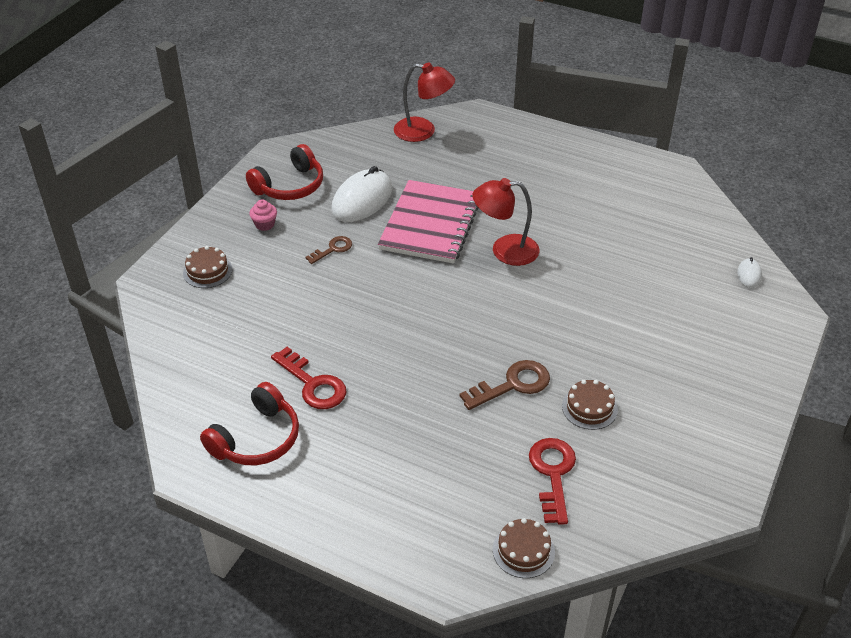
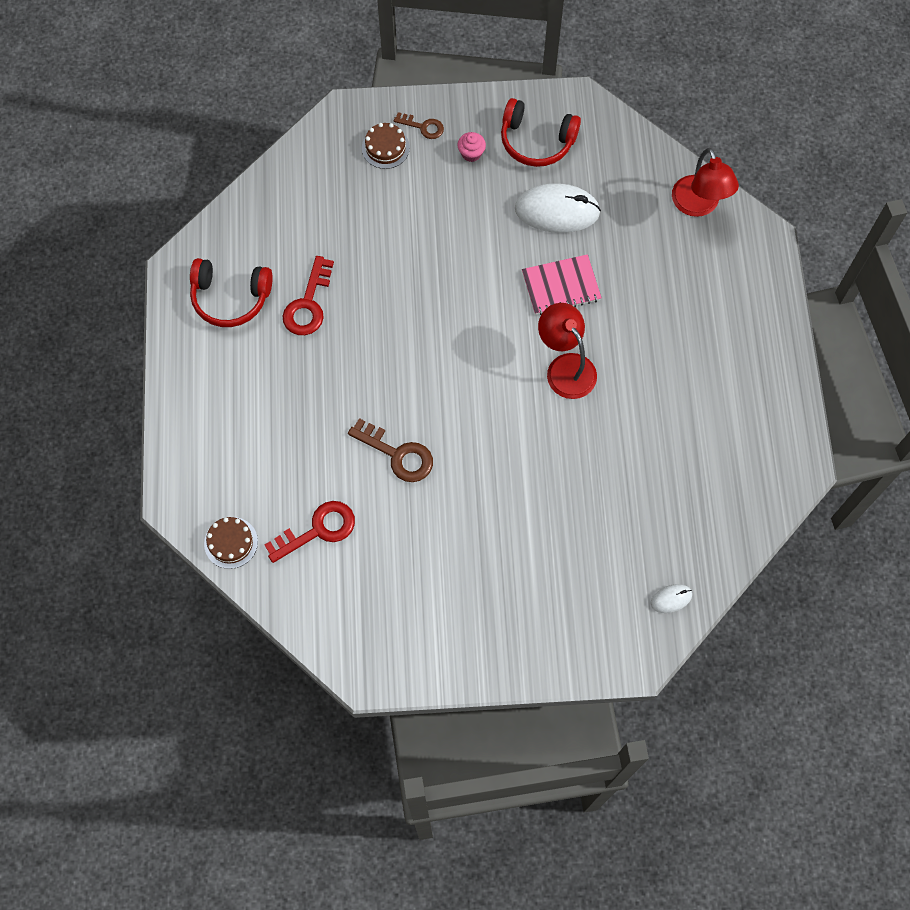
camera: 60 degrees right, 25 degrees up
(332, 249) = (474, 226): brown key -> brown key (423, 127)
(430, 224) = (561, 286): pink notebook -> pink notebook, size x0.61
(589, 408) = (407, 527): brown cake -> none

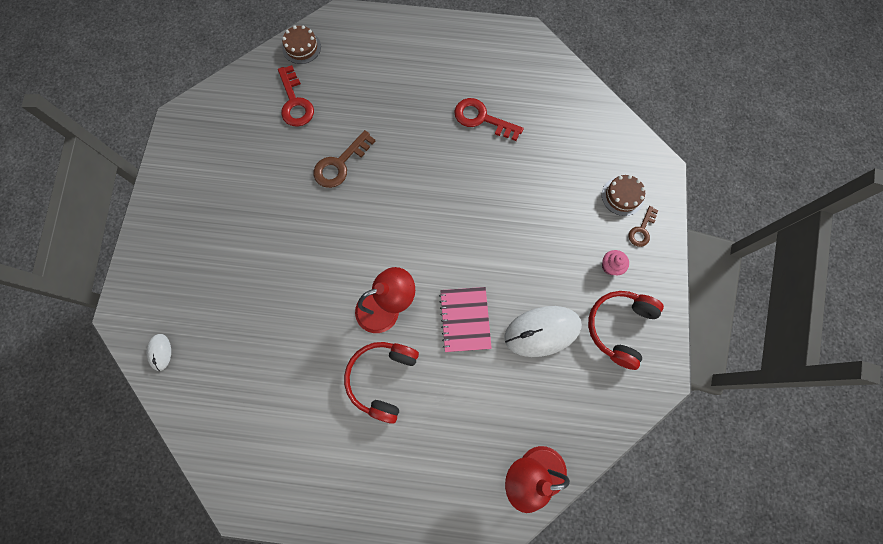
camera: 100 degrees right, 5 degrees up
(230, 298) = (496, 67): red headphones -> red headphones (382, 378)
(557, 211) = (542, 331): white mouse -> white mouse turned 60 degrees clockwise

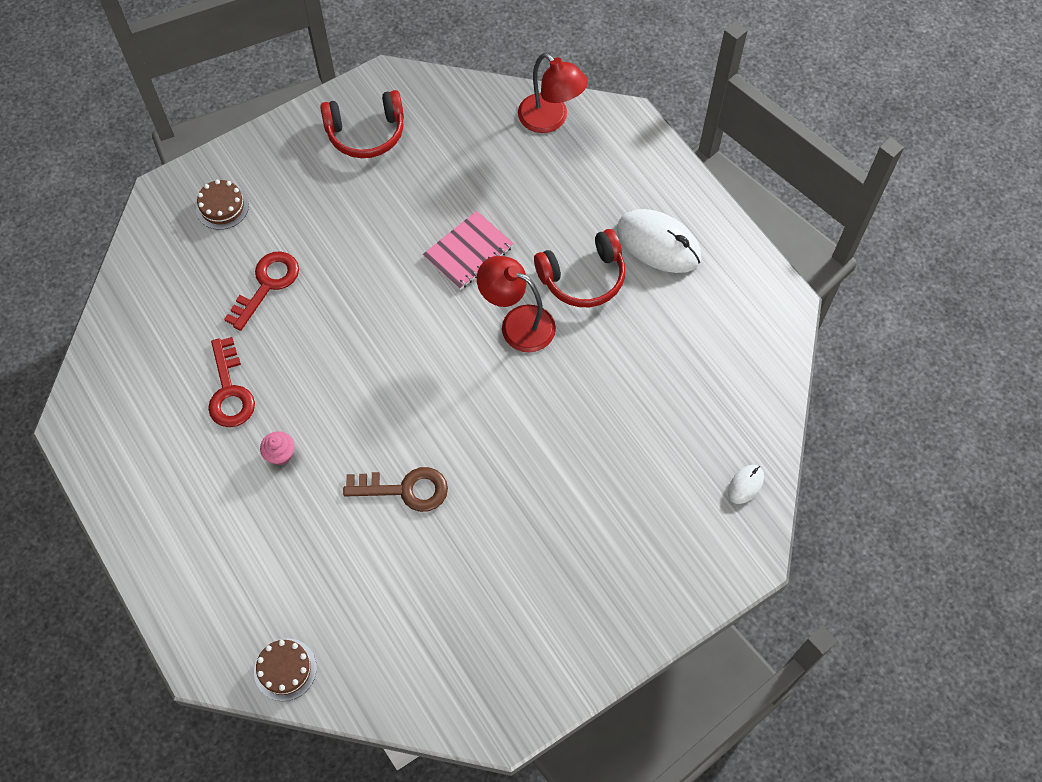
camera: 130 degrees left, 10 degrees down
(295, 102) = (368, 607): red key -> red key (267, 285)
(542, 331) = (423, 186): white mouse -> white mouse (658, 244)
(610, 266) = (310, 173): pink cupcake -> pink cupcake (280, 454)
(642, 230) = (248, 170): brown key -> none

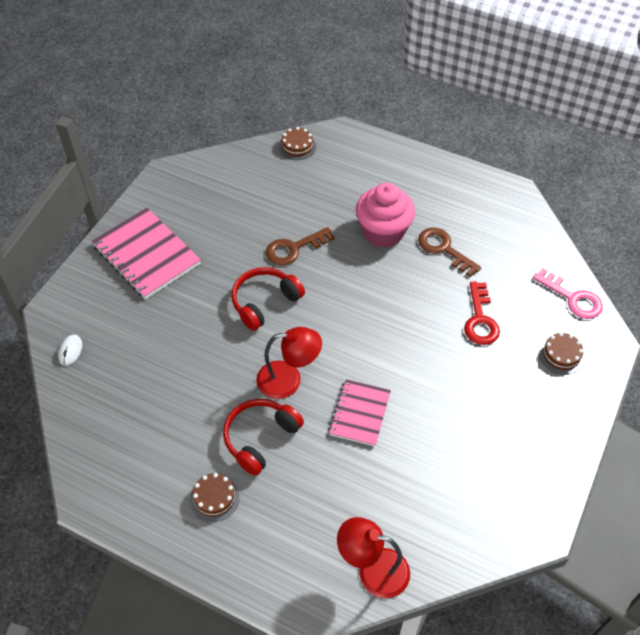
camera: 150 degrees right, 10 degrees down
(149, 257) = (572, 298): none -> pink key
(230, 391) = (444, 249): red key -> brown key
(280, 454) = (383, 232): pink cupcake -> pink cupcake, size x2.46
(366, 133) = (513, 470): red headphones -> red headphones (264, 302)
(596, 582) = (146, 255): none -> pink notebook
(658, 244) = (214, 498): white mouse -> brown cake

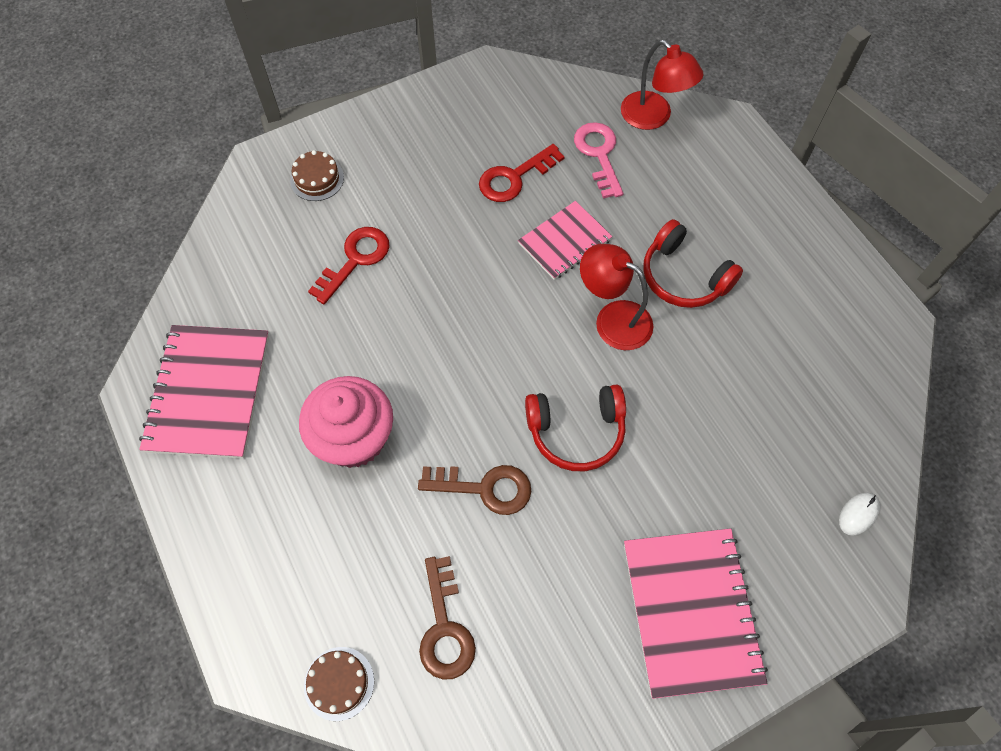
camera: 145 degrees left, 10 degrees up
(214, 498) = (763, 248): brown cake -> none
(260, 438) = (683, 277): red headphones -> red headphones turned 60 degrees clockwise
(434, 441) = (514, 178): none -> red key
(444, 249) = (307, 366): brown key -> brown key (445, 627)
(479, 209) = (209, 393): none -> pink notebook
(572, 298) = (238, 223): pink key -> pink key (599, 155)

